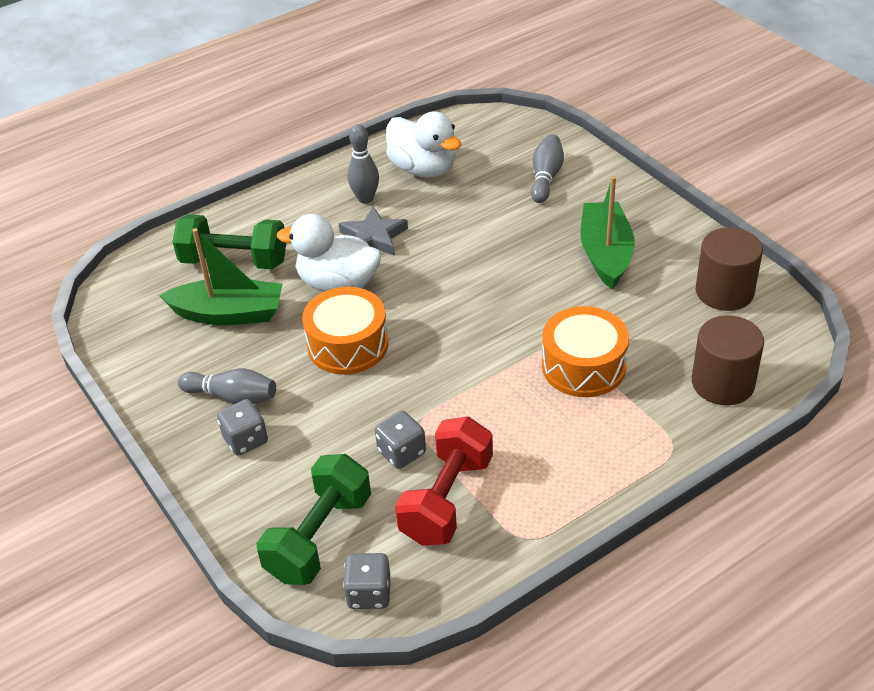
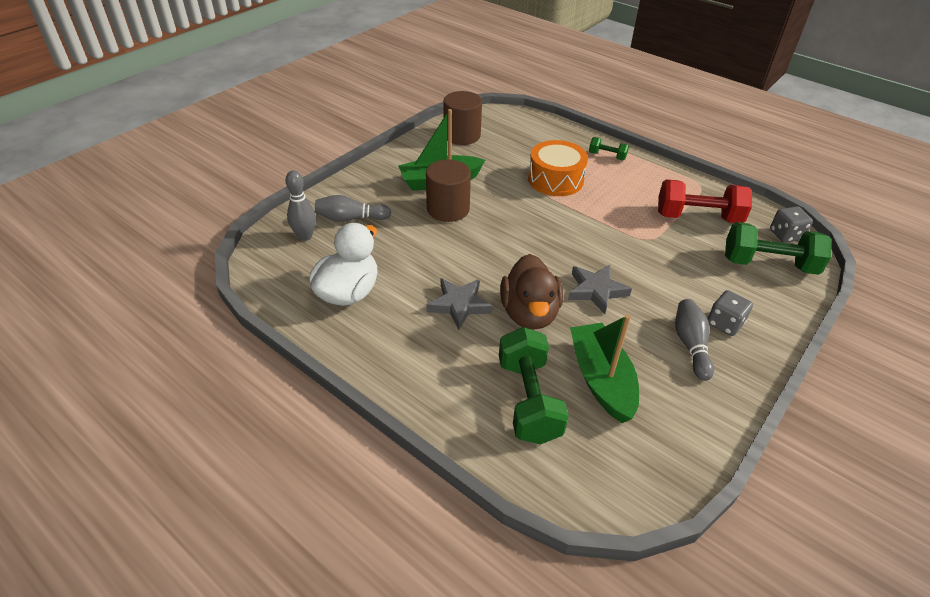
camera: 110 degrees left, 0 degrees up
(338, 284) = (529, 313): white duck -> brown duck
(348, 345) = (596, 291): orange drum -> grey star
(365, 199) = (403, 323): grey bowling pin -> grey bowling pin (305, 236)
(401, 452) = (677, 242): grey dice -> none
(637, 444) = (607, 156): none -> green dumbbell
(722, 383) = (542, 133): brown cylinder -> brown cylinder (448, 209)

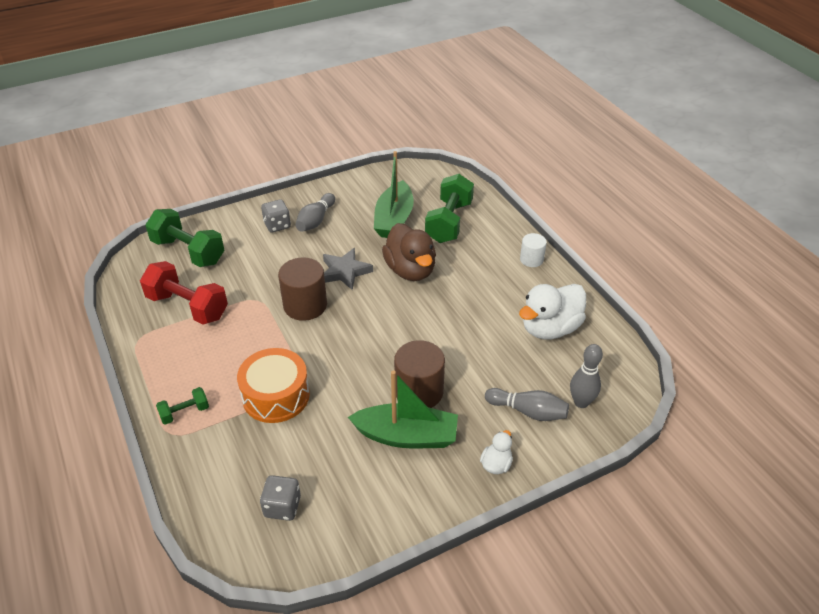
camera: 155 degrees left, 0 degrees up
(365, 182) = (496, 464): none -> white duck
(394, 374) = (531, 259): none -> white cylinder
(459, 305) = (461, 292): grey star -> none
(462, 135) = (330, 517): brown cylinder -> brown cylinder (305, 305)
(529, 313) = (410, 270): brown duck -> brown duck turned 135 degrees clockwise
(607, 156) = (185, 412): green dumbbell -> green dumbbell turned 75 degrees counterclockwise
(785, 235) = (138, 269): grey dice -> grey dice (282, 507)

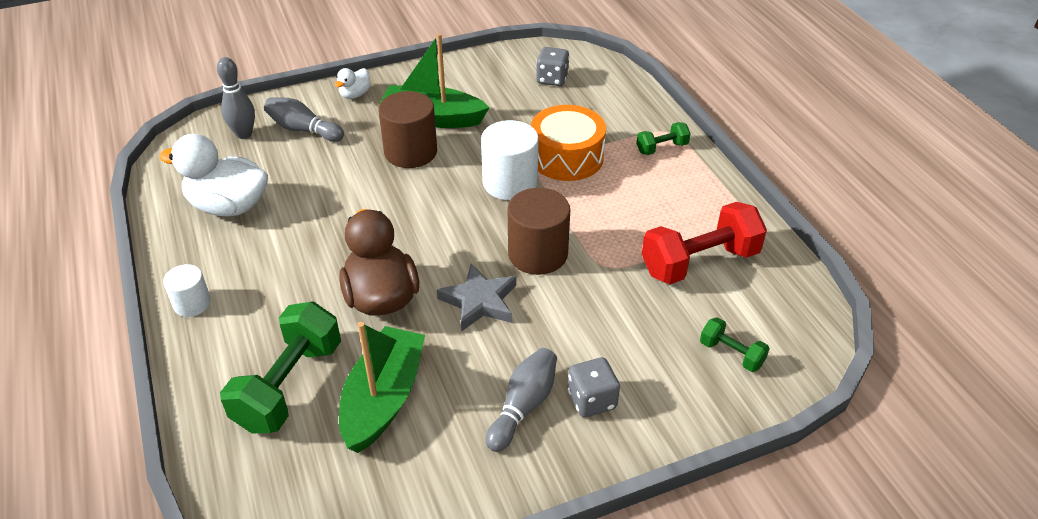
camera: 175 degrees left, 0 degrees up
(188, 252) = (731, 354): green dumbbell -> green dumbbell, size x0.50
(188, 307) = (699, 262): red dumbbell -> red dumbbell turned 60 degrees counterclockwise
(327, 365) = (510, 183): none -> white cylinder
(550, 328) = (229, 206): white duck -> white duck turned 135 degrees counterclockwise

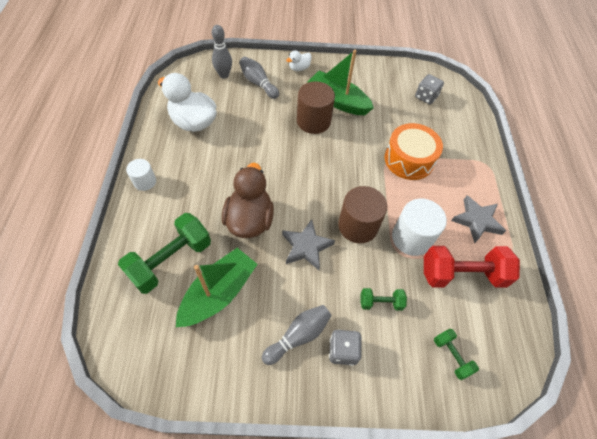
camera: 20 degrees right, 15 degrees up
(510, 183) = (364, 166): white cylinder -> white cylinder (411, 238)
(662, 148) = (476, 175): green dumbbell -> green dumbbell (380, 302)
(688, 198) = (477, 221): none -> grey star

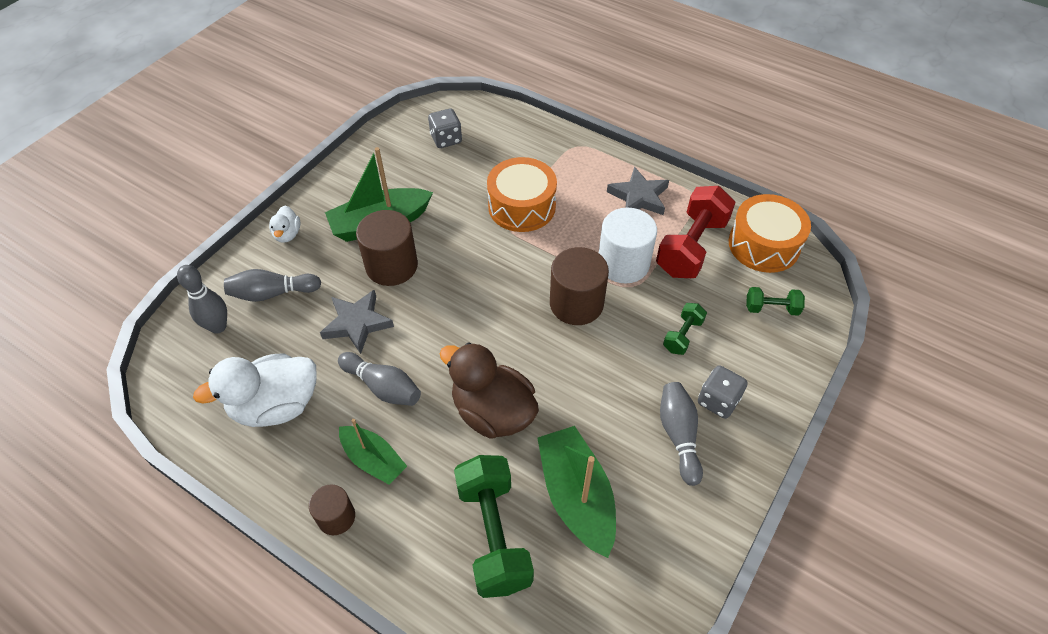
camera: 55 degrees left, 5 degrees down
(145, 181) = (336, 517): white cylinder -> brown cylinder
(186, 179) = (373, 460): none -> green boat
(233, 159) = (383, 387): none -> grey bowling pin
(306, 247) = (571, 370): grey star -> grey star (357, 323)
(507, 325) = (763, 245): none -> orange drum

